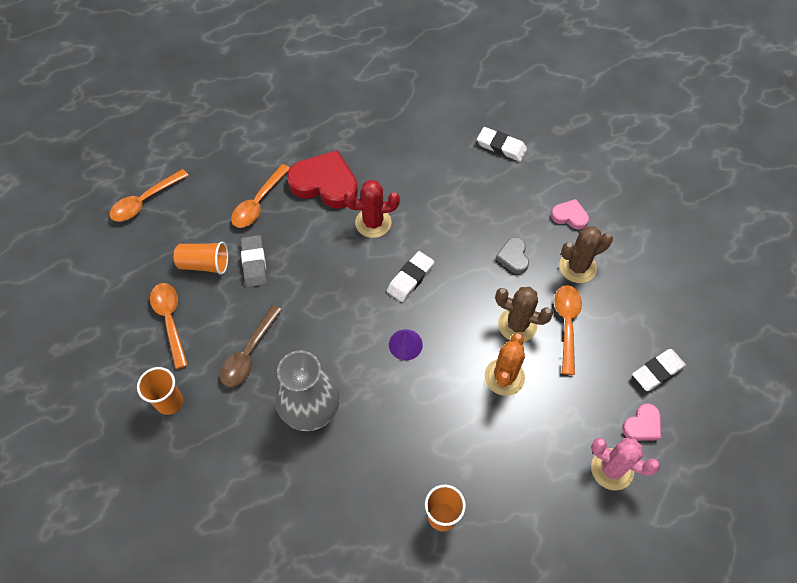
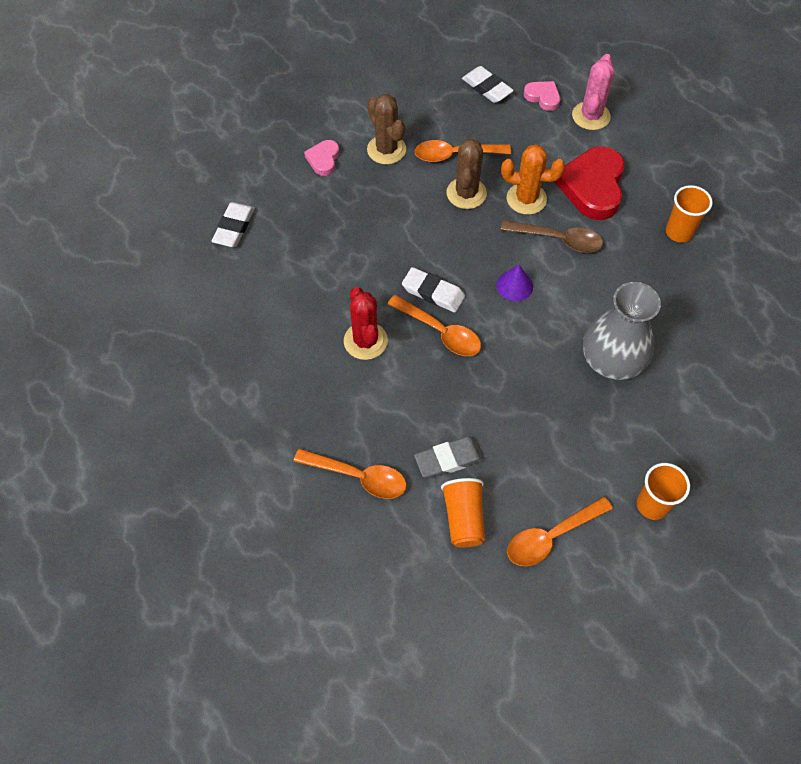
camera: 100 degrees left, 0 degrees up
(145, 201) = (380, 629): orange spoon -> orange spoon (440, 332)
(249, 353) = (568, 435): brown spoon -> brown spoon (558, 239)
(325, 183) = (315, 404): red heart -> red heart (592, 186)
(513, 257) = (386, 203): grey heart -> none

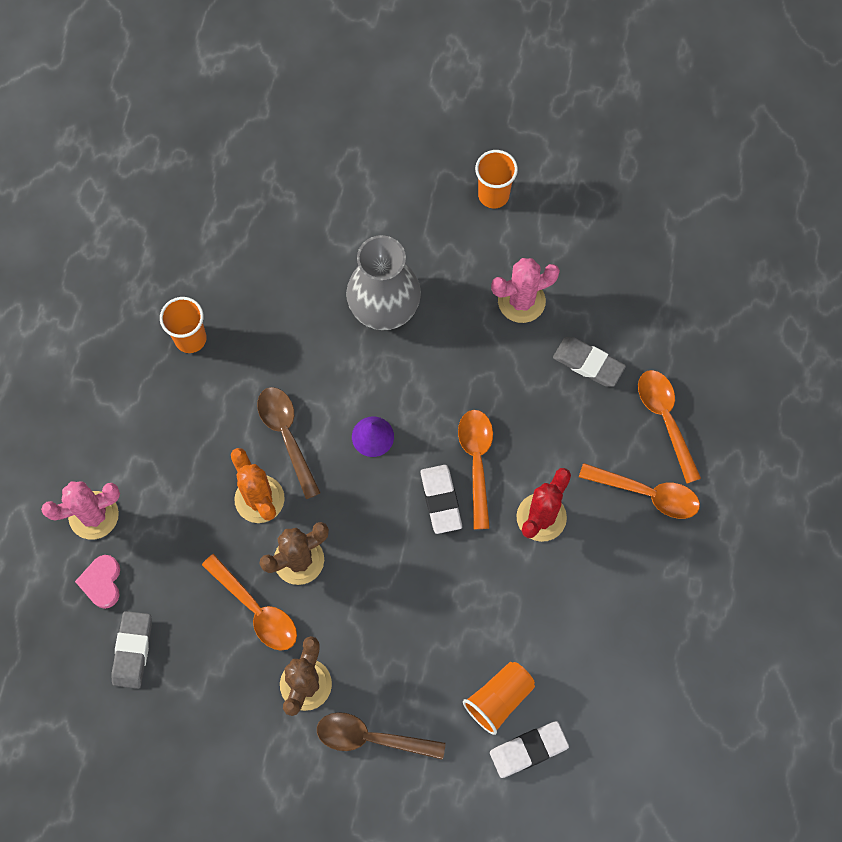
camera: 130 degrees left, 10 degrees up
(323, 159) = (371, 738): pink heart -> brown spoon
(463, 518) = (626, 316): orange cup -> orange cup (499, 699)
(487, 88) = (133, 650): white eraser -> grey eraser
(540, 453) = (521, 301): none -> pink cactus
(551, 536) = (583, 246): orange spoon -> orange spoon (647, 493)
(592, 186) = (193, 449): red heart -> none

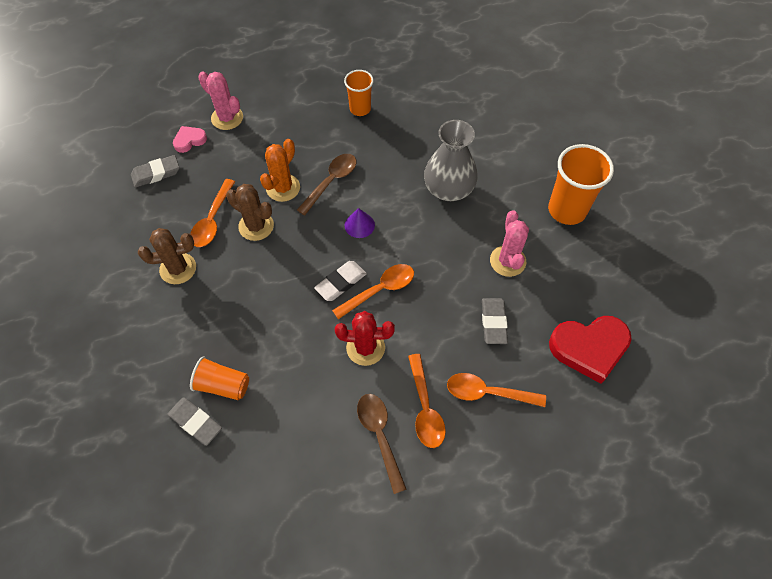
camera: 60 degrees right, 10 degrees down
(371, 738) = (160, 322): brown spoon -> brown spoon (379, 436)
(493, 195) = (567, 210): orange cup -> orange cup, size x1.66
(521, 301) = (507, 261): pink cactus -> pink cactus turned 45 degrees clockwise
(528, 750) = (195, 422): white eraser -> grey eraser
(665, 419) = (488, 393): orange spoon -> orange spoon turned 120 degrees counterclockwise
(673, 286) = (589, 348): none -> red heart

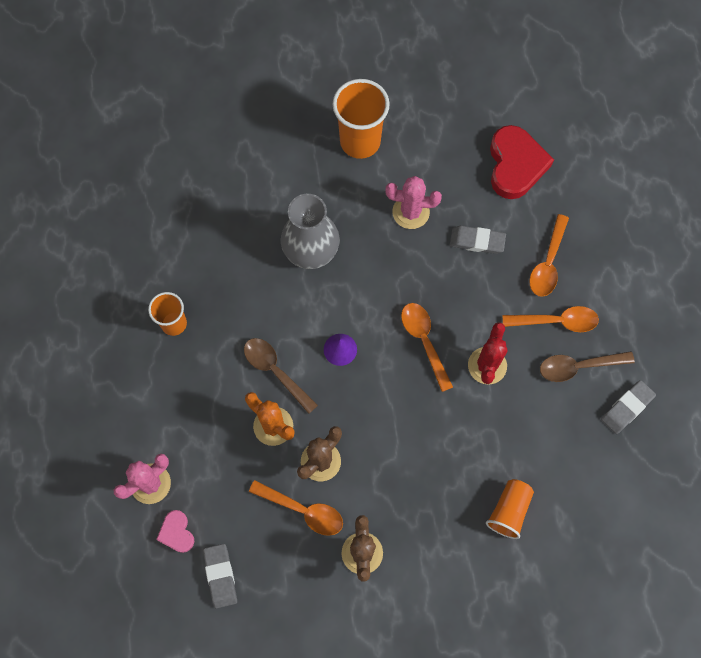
camera: 80 degrees left, 10 degrees up
(195, 422) = (545, 540): grey eraser -> grey eraser (627, 408)
(341, 282) = (409, 379): white eraser -> none

